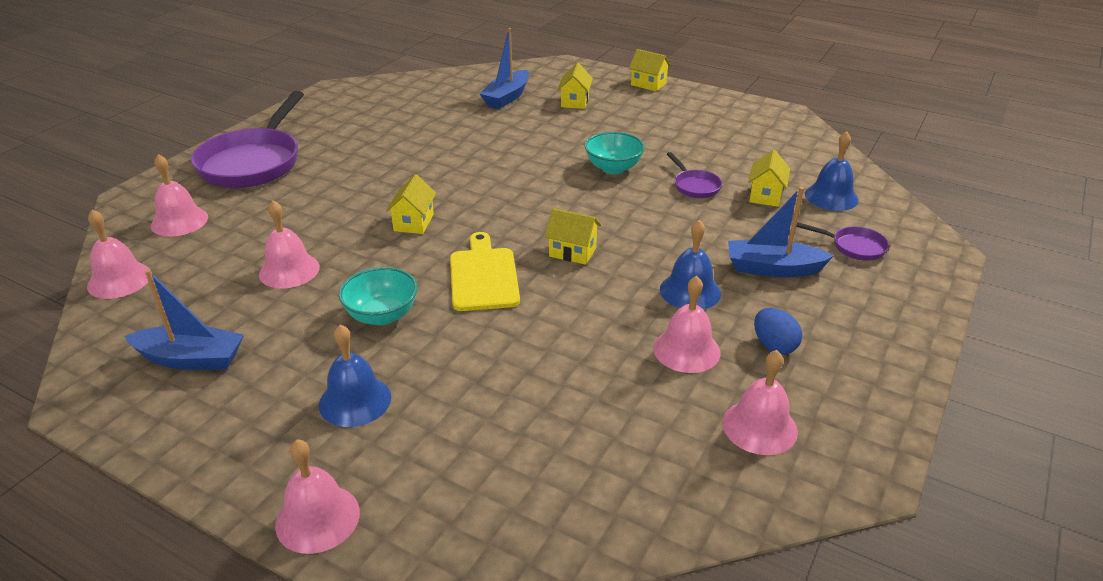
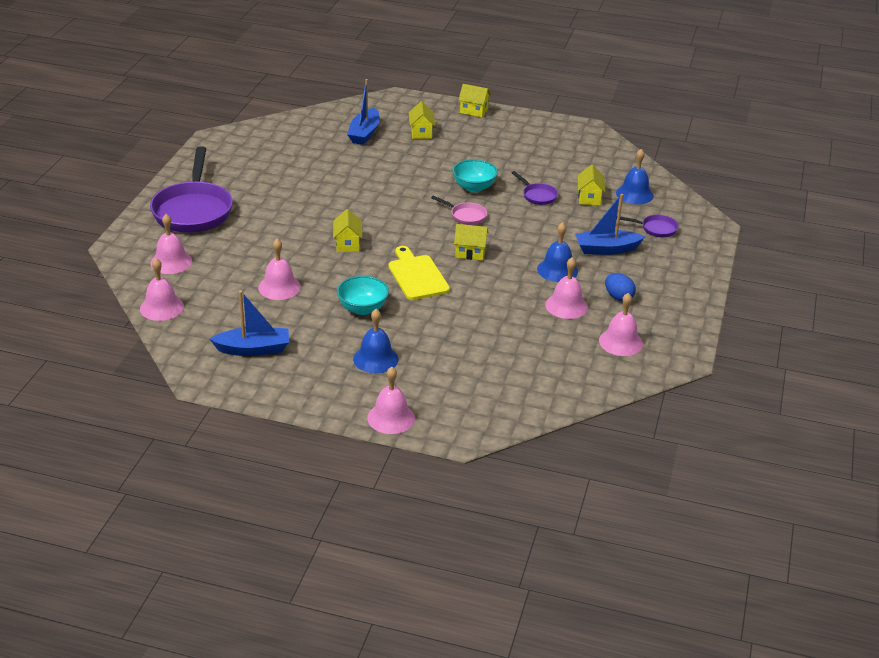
camera: 15 degrees left, 0 degrees up
(587, 202) = (466, 216): none -> pink pan

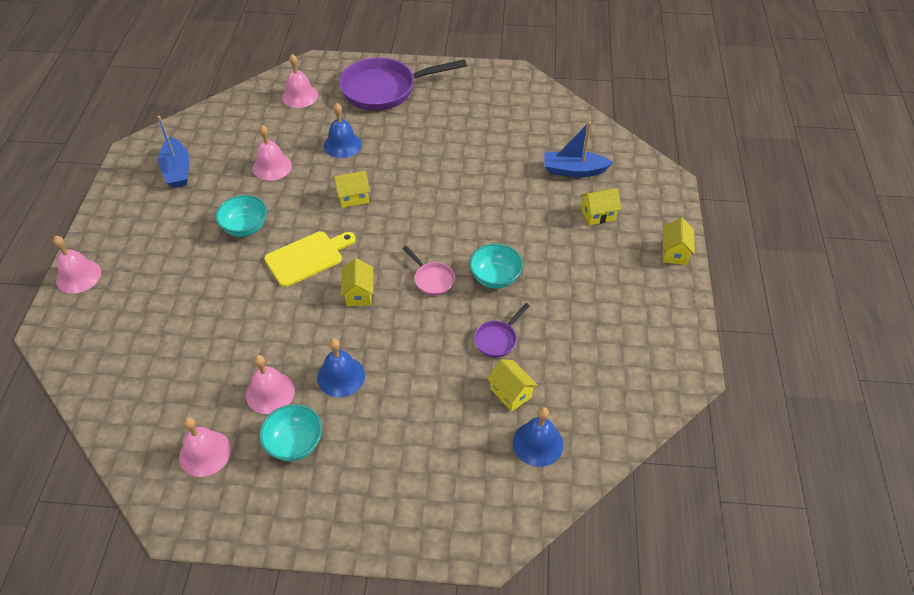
camera: 80 degrees right, 15 degrees up
(161, 307) = (232, 106): pink bell -> none
(375, 359) = (166, 250): blue bell -> blue bell (342, 145)
(466, 216) = (432, 279): pink pan -> pink pan turned 60 degrees counterclockwise
(589, 198) = (510, 393): yellow house -> yellow house turned 60 degrees clockwise
(606, 249) = (396, 422): blue boat -> none
(618, 297) = (295, 443): blue egg -> turquoise bowl
(656, 229) = (458, 475): purple pan -> none

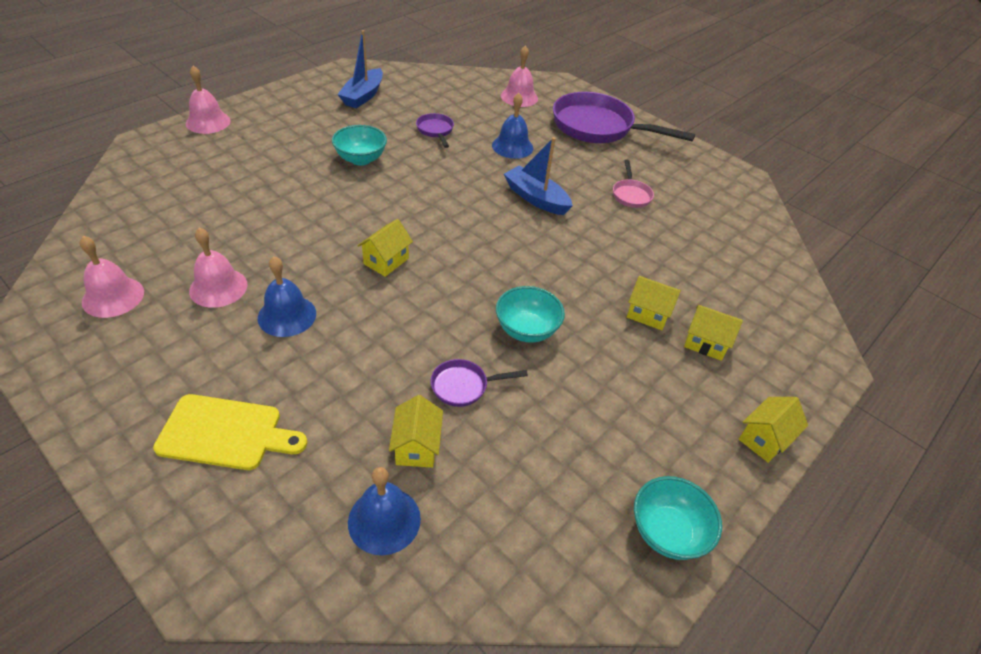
camera: 35 degrees right, 5 degrees down
(272, 166) = (435, 131): pink bell -> purple pan
(295, 443) = (181, 341): turquoise bowl -> turquoise bowl (667, 532)
(307, 257) = (380, 208): yellow cutting board -> yellow cutting board (226, 433)
(353, 197) = (473, 188): yellow house -> yellow house (648, 314)
(432, 279) = (464, 292): pink pan -> pink pan (631, 195)
(574, 170) = (720, 288): blue boat -> blue boat (536, 198)

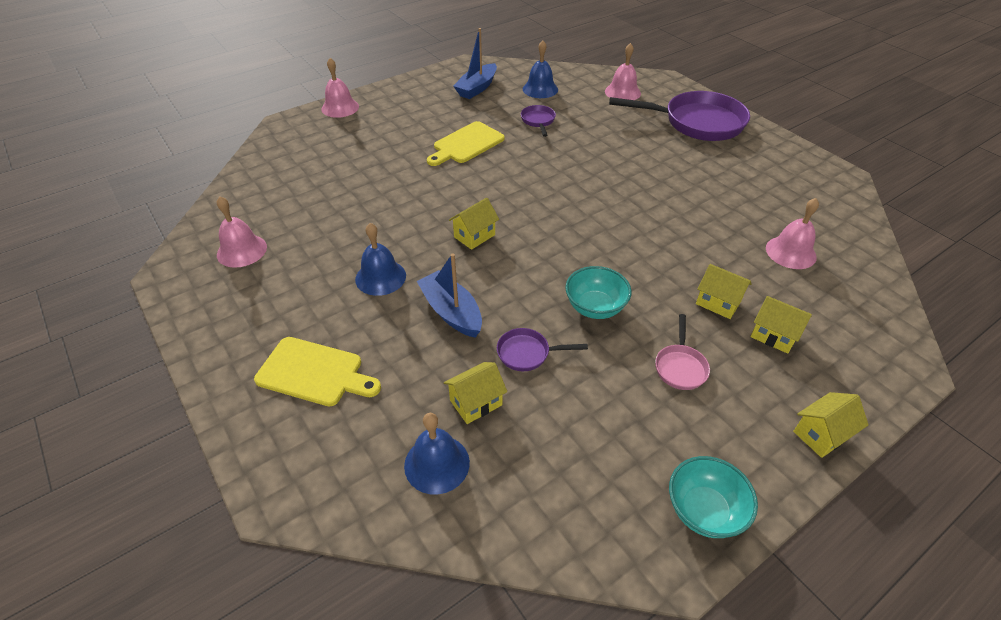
camera: 15 degrees right, 0 degrees up
(218, 287) = (327, 249): pink bell -> pink bell (790, 252)
(361, 159) = (466, 144): turquoise bowl -> yellow cutting board
(416, 446) = (476, 402): yellow house -> yellow house turned 45 degrees clockwise
(512, 146) = (608, 138): blue bell -> blue bell (540, 89)
(536, 198) = (624, 187): blue boat -> blue boat (451, 312)
(598, 127) = (697, 123): purple pan -> purple pan turned 150 degrees clockwise
(631, 195) = (719, 188): pink pan -> pink pan (680, 367)

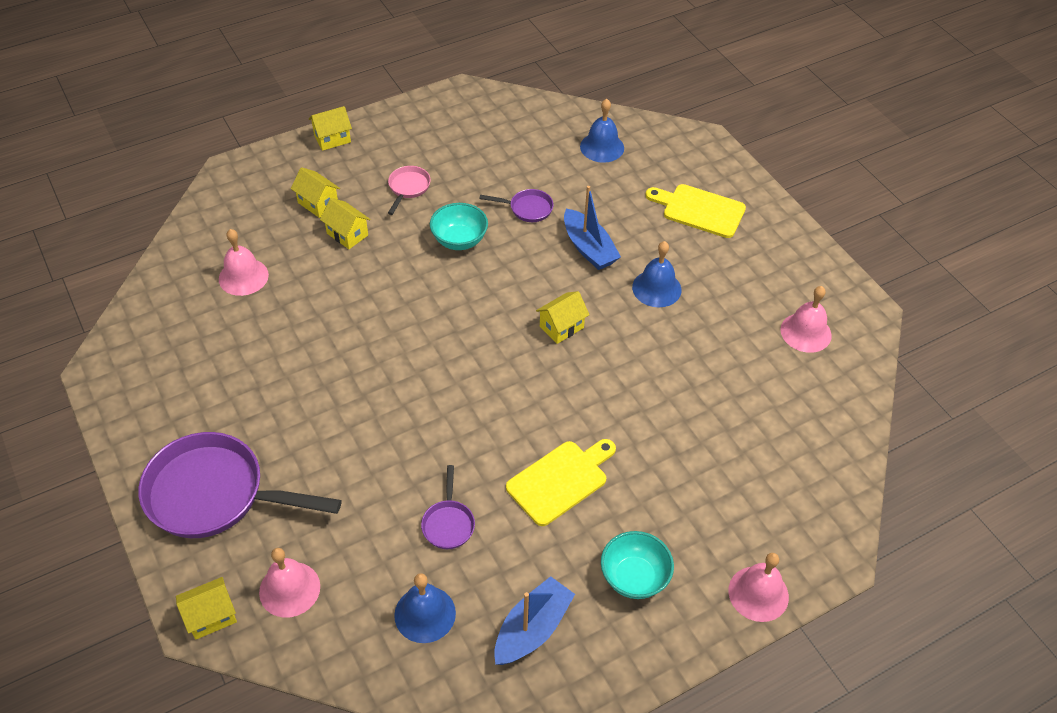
camera: 175 degrees left, 5 degrees up
(476, 402) = (572, 179): yellow house -> yellow house (211, 616)
(704, 510) = (435, 110): turquoise bowl -> turquoise bowl (634, 577)

